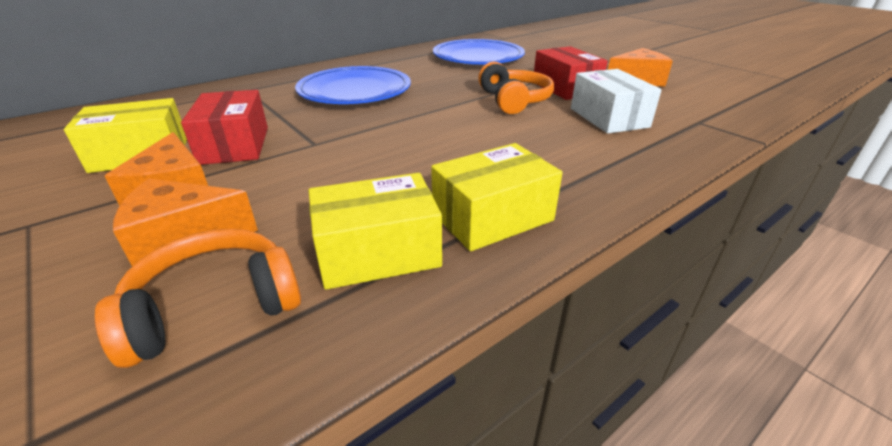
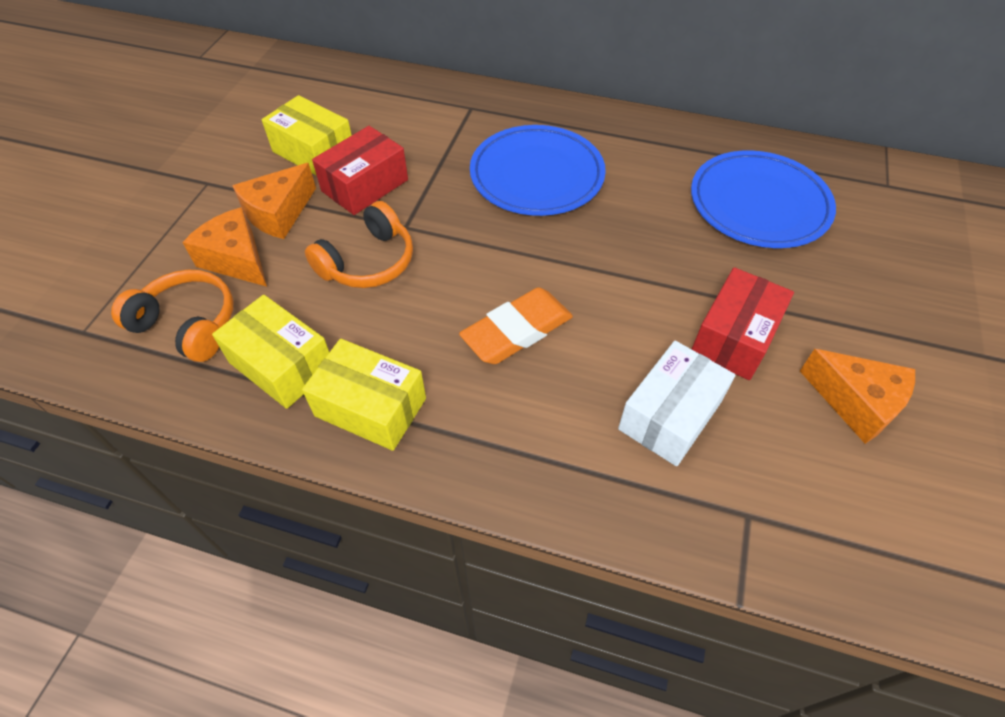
camera: 55 degrees right, 20 degrees up
(485, 137) = (517, 331): none -> orange eraser
(514, 100) = (639, 308): orange headphones -> orange headphones (368, 262)

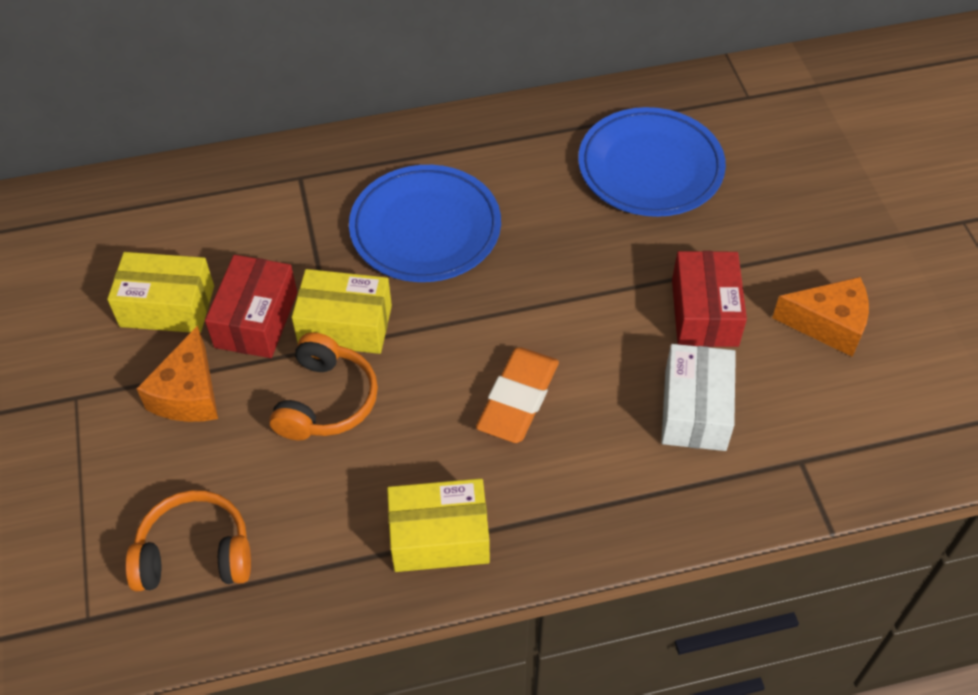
camera: 30 degrees left, 0 degrees up
(236, 259) = (186, 464): orange cheese -> none
(282, 365) = (324, 543): yellow box -> yellow box (345, 325)

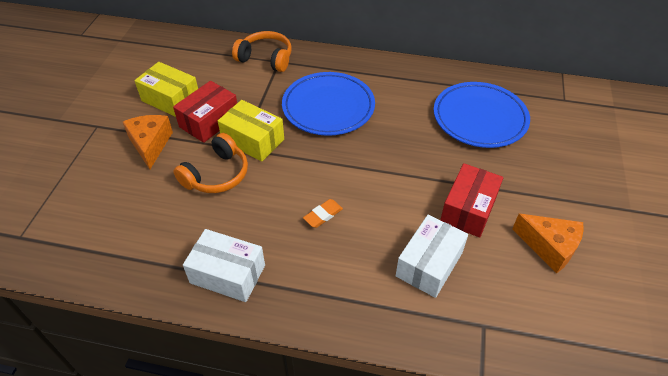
camera: 25 degrees right, 5 degrees down
(188, 394) = (150, 144): orange cheese -> orange cheese turned 135 degrees clockwise
(195, 553) = (95, 226): orange headphones -> orange headphones (266, 58)
(439, 537) = (228, 274): yellow box -> white box
(518, 399) = (323, 215): orange eraser -> orange eraser, size x0.53

